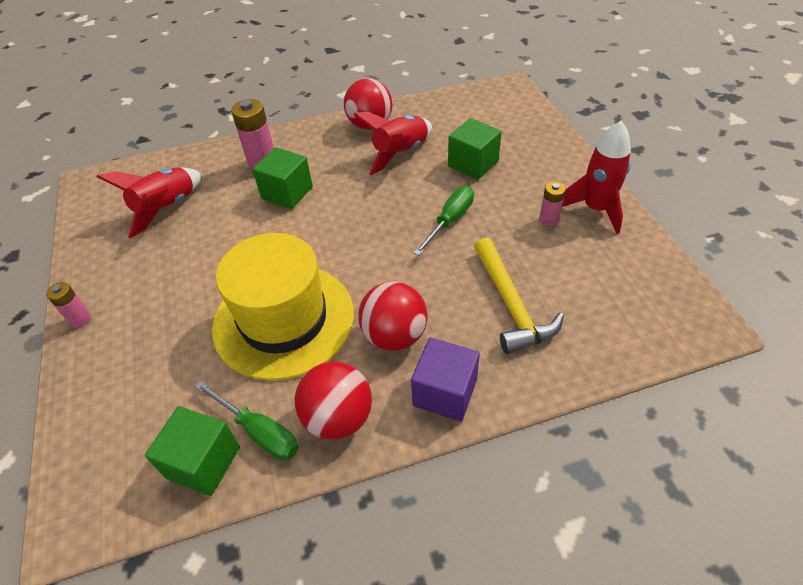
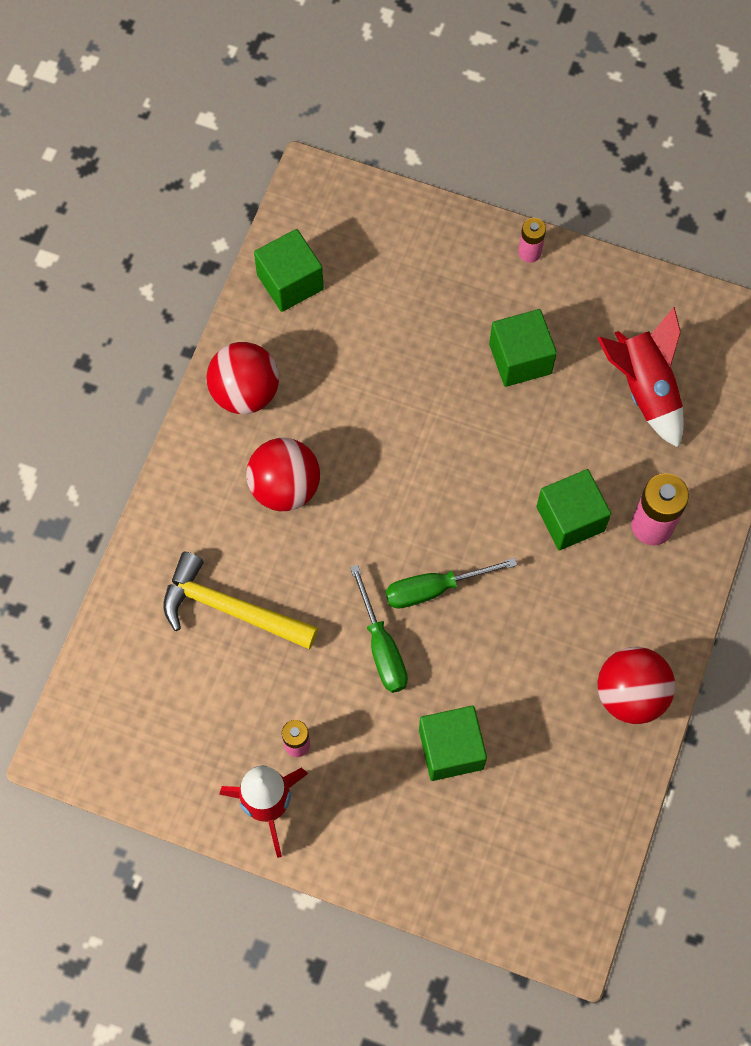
camera: 125 degrees right, 20 degrees up
(183, 274) = (520, 359): none -> green cube
(259, 431) = (283, 331): green screwdriver -> green screwdriver (434, 589)
(283, 319) = (383, 411): yellow hat -> none
(400, 153) = (541, 686): red rocket -> none
(445, 392) = (197, 484): purple cube -> none

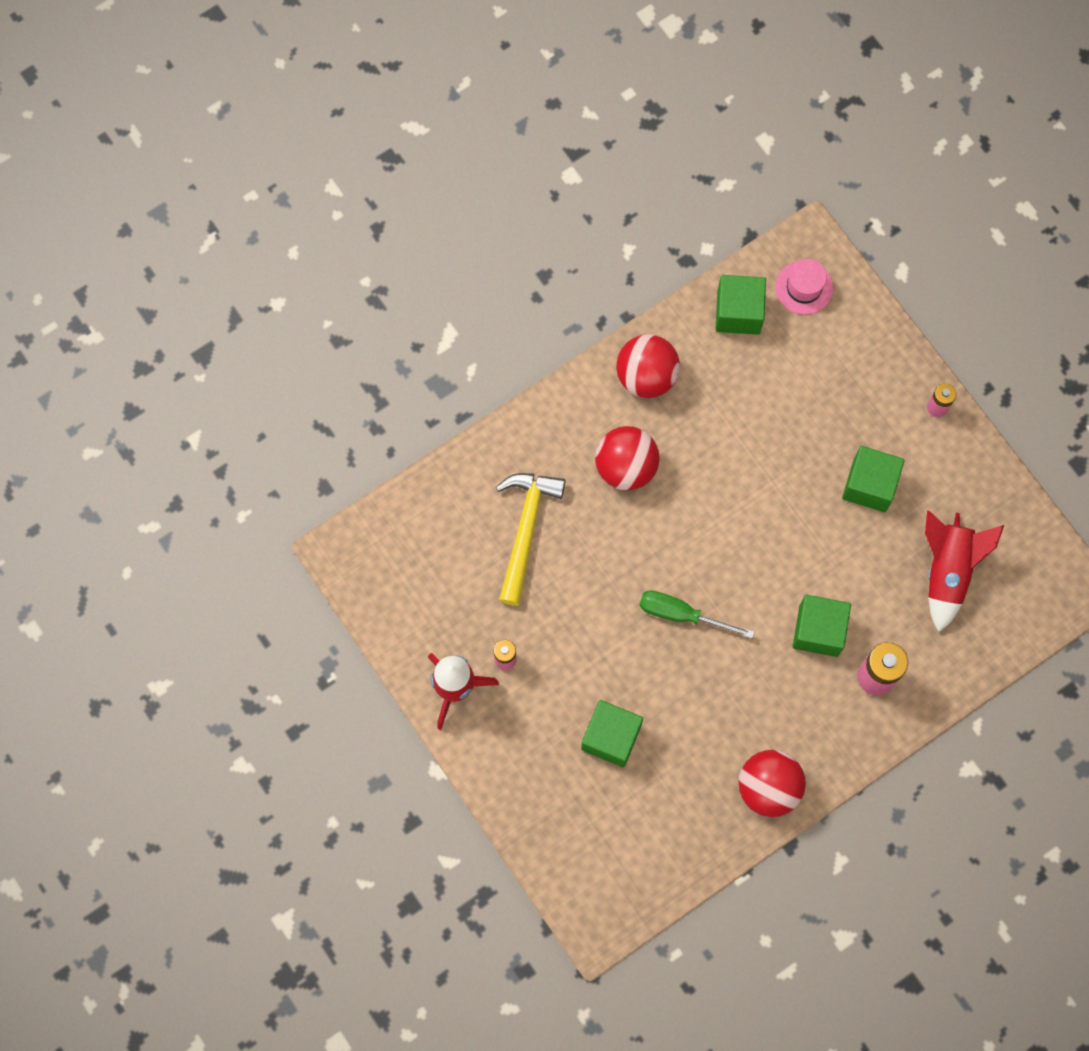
camera: 35 degrees right, 5 degrees up
(230, 608) = (525, 530): yellow hammer -> yellow hammer turned 45 degrees clockwise
(334, 223) = (804, 287): none -> pink hat
(382, 647) = (613, 631): green screwdriver -> none

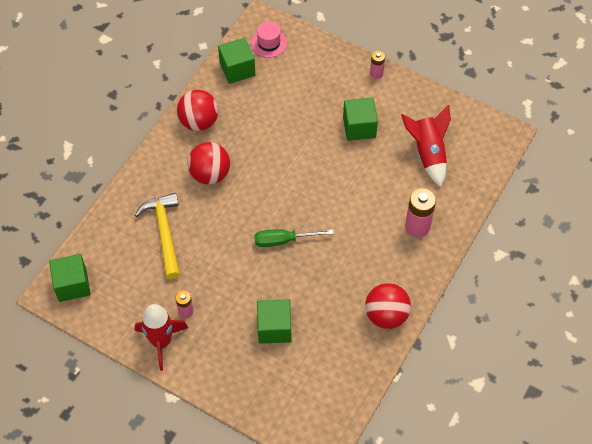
camera: 25 degrees left, 15 degrees down
(818, 630) = (370, 215): green cube -> green cube (72, 285)

